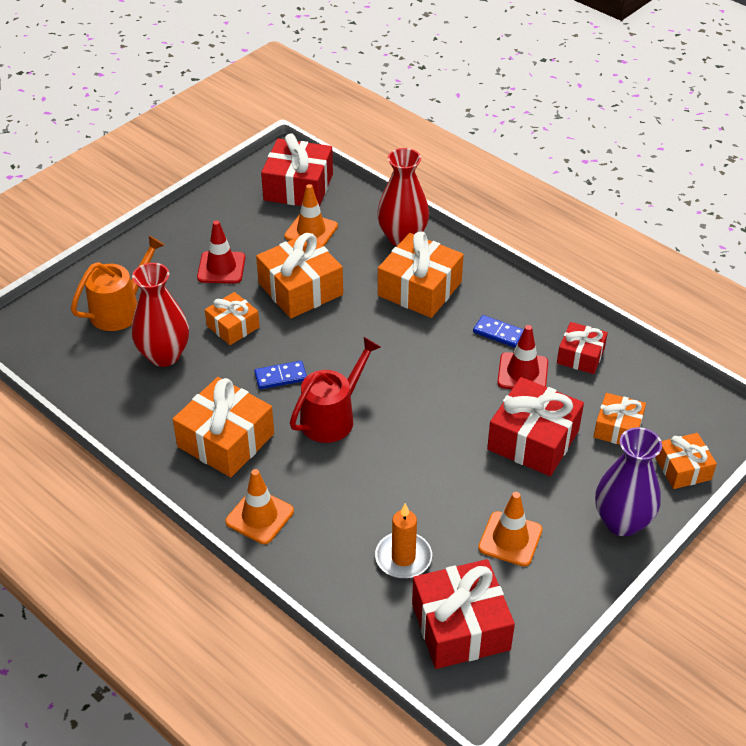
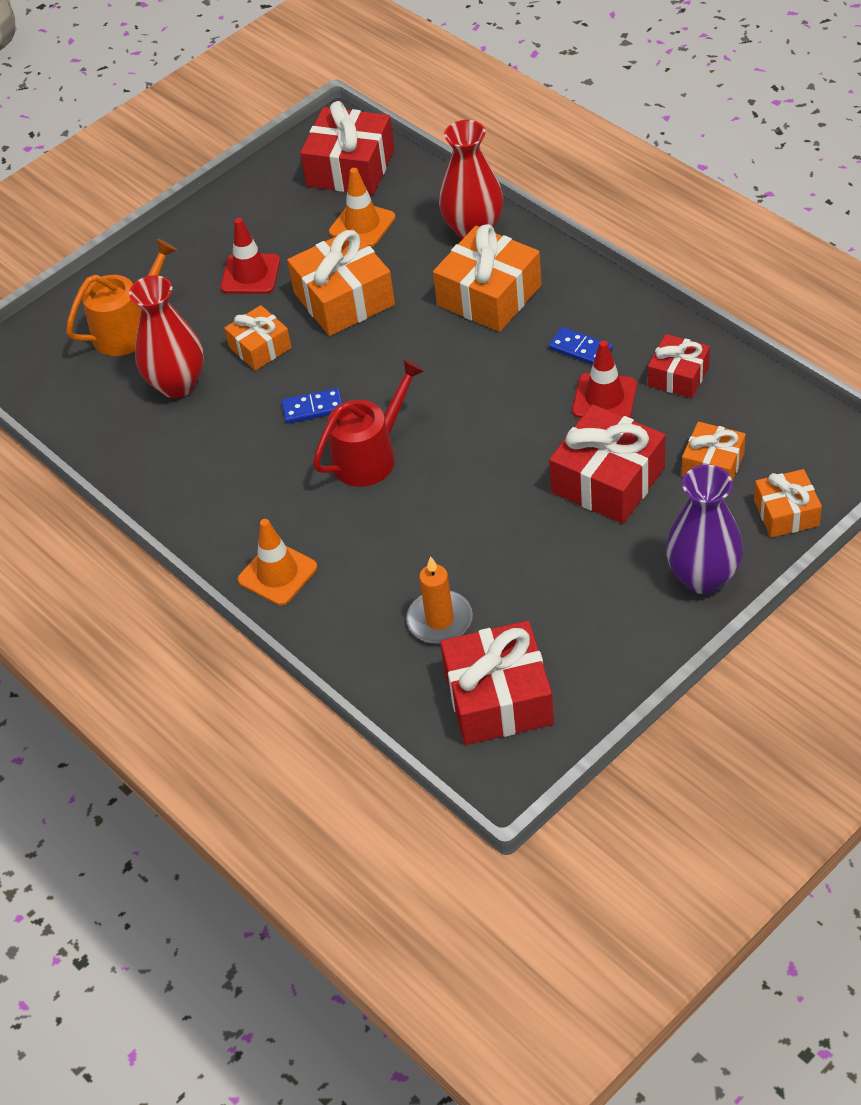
camera: 10 degrees right, 5 degrees up
(226, 440) = (244, 485): orange gift -> none
(510, 539) = (567, 598): orange traffic cone -> none

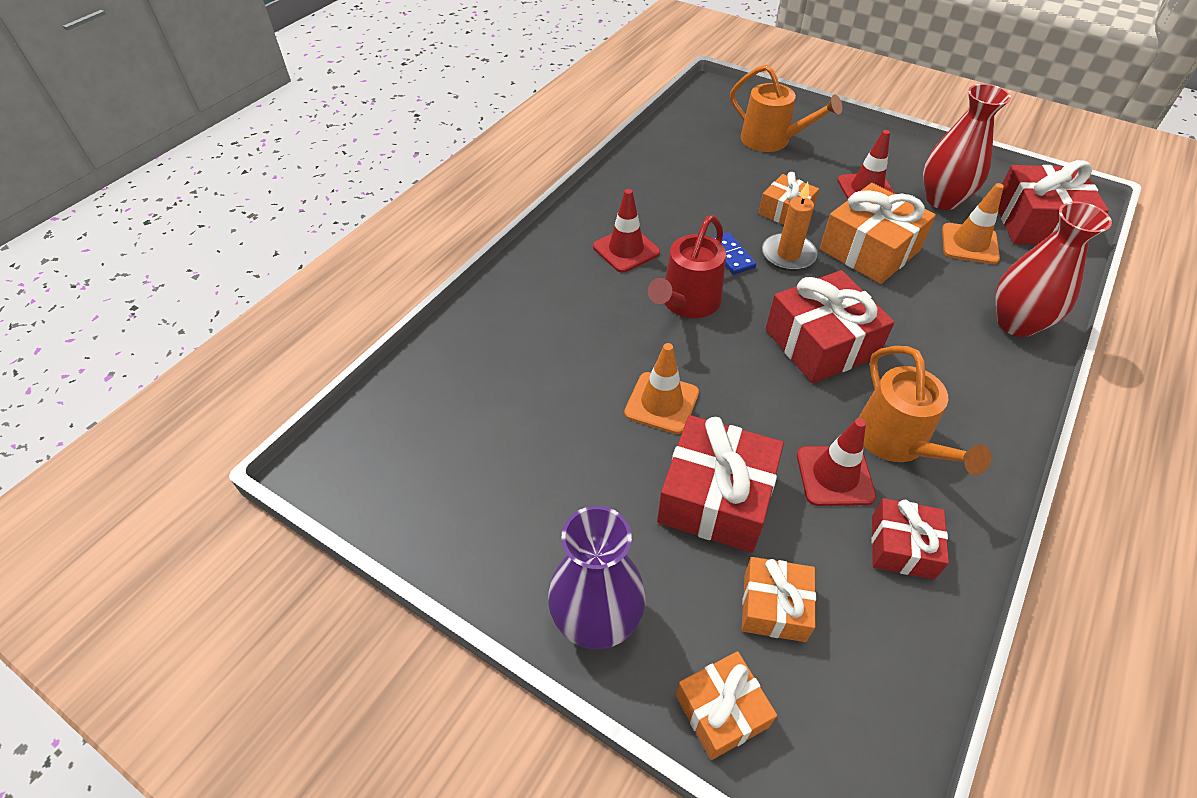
camera: 70 degrees right, 0 degrees up
(177, 384) = (725, 176): red vase -> red vase (942, 200)
(271, 493) = (626, 250): none -> red traffic cone
(277, 574) = (540, 270): orange traffic cone -> orange traffic cone (661, 403)
(370, 456) = (687, 302): red watering can -> red watering can turned 90 degrees clockwise
(440, 620) = (504, 386): orange candle -> orange candle (788, 255)
(489, 295) = (932, 351): orange gift -> none
(498, 698) = (414, 448): red gift -> red gift (821, 343)
(580, 349) = (897, 441): blue domino -> orange watering can

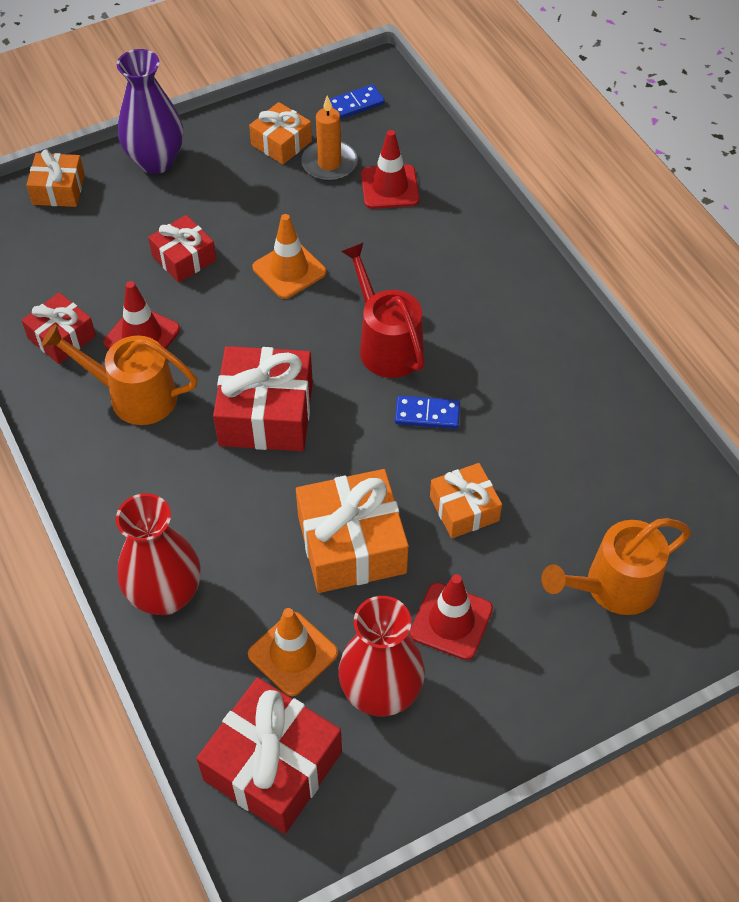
camera: 120 degrees right, 5 degrees up
(385, 462) = (355, 104): none -> blue domino
(626, 250) = (492, 335): red traffic cone -> red traffic cone (389, 187)
(716, 498) = (184, 258): red gift -> red gift, size x0.59
(774, 607) = (88, 245): orange gift -> orange gift (281, 143)
(788, 255) = (394, 465): orange candle -> orange candle (329, 163)

